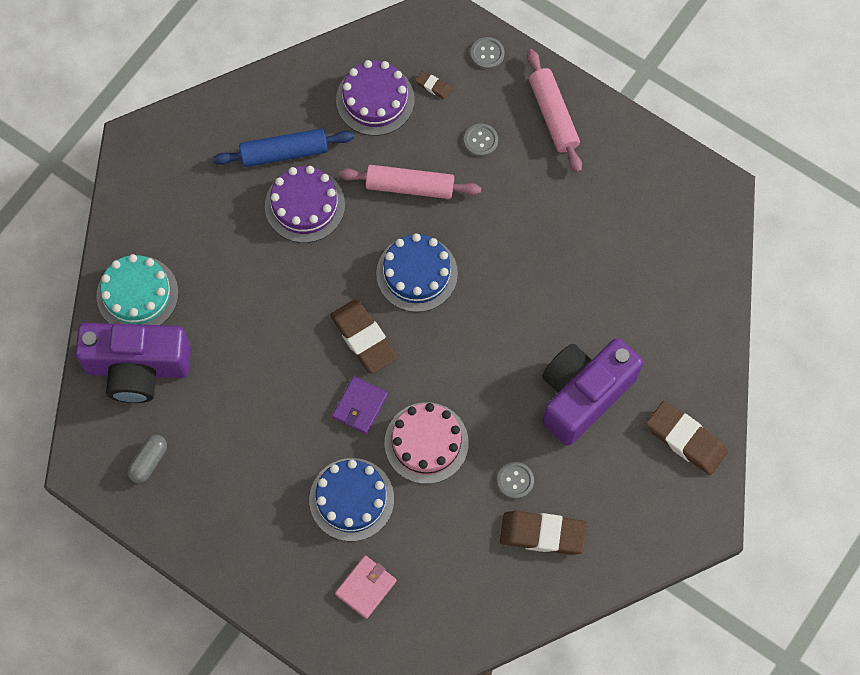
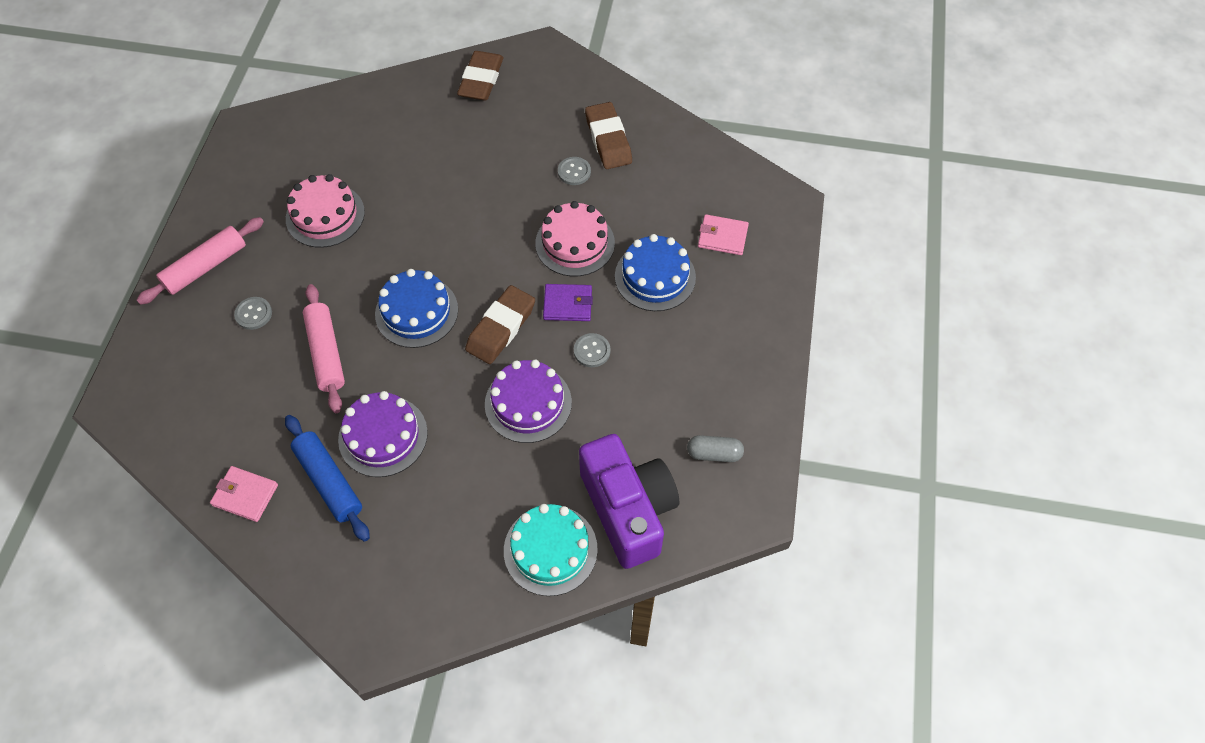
camera: 115 degrees left, 10 degrees down
(304, 89) = (245, 495): none -> pink wallet
(375, 100) = (236, 422): purple cake -> purple cake (528, 403)
(433, 86) = (204, 377): brown eraser -> none
(487, 54) = (151, 345): grey button -> grey button (592, 351)
(567, 231) = (325, 215): none -> pink cake
(583, 394) = (475, 154): purple camera -> none

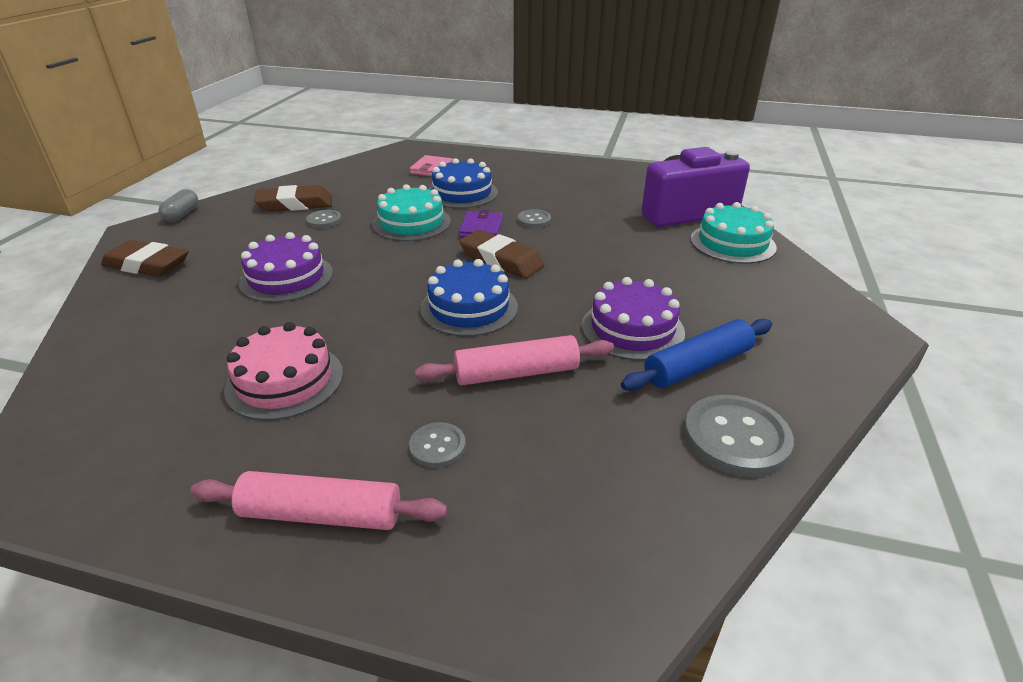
camera: 85 degrees left, 25 degrees down
(206, 267) = (321, 514): pink rolling pin -> pink rolling pin turned 45 degrees counterclockwise
(245, 495) = (736, 438): pink wallet -> grey button
(528, 403) = (588, 249): purple cake -> purple cake (286, 278)
(575, 243) = (411, 223): pink cake -> turquoise cake
(714, 453) = (630, 182): grey capsule -> grey capsule (182, 214)

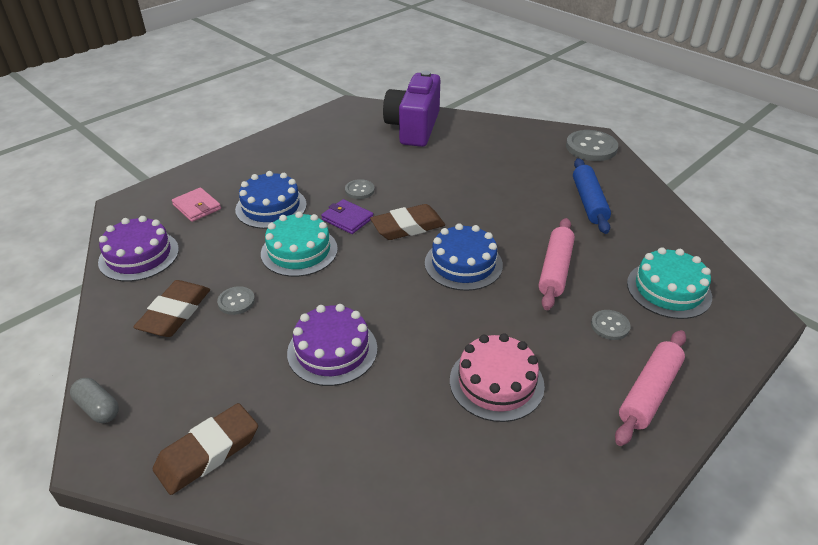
camera: 60 degrees left, 5 degrees up
(632, 329) = (538, 208): purple cake -> purple cake (139, 255)
(732, 243) = (470, 131): turquoise cake -> turquoise cake (668, 289)
(736, 438) = (654, 218): grey button -> grey button (591, 147)

